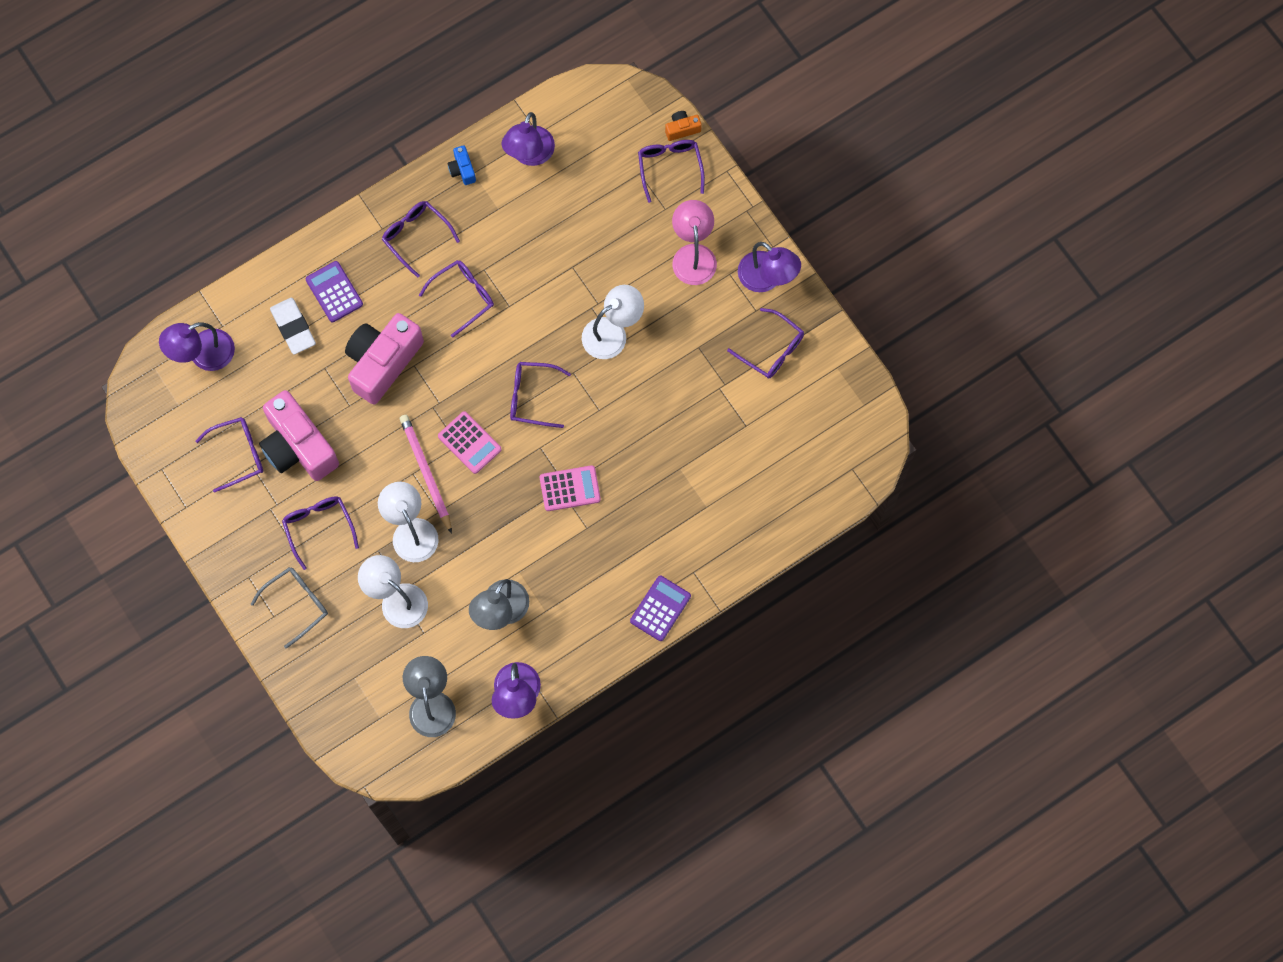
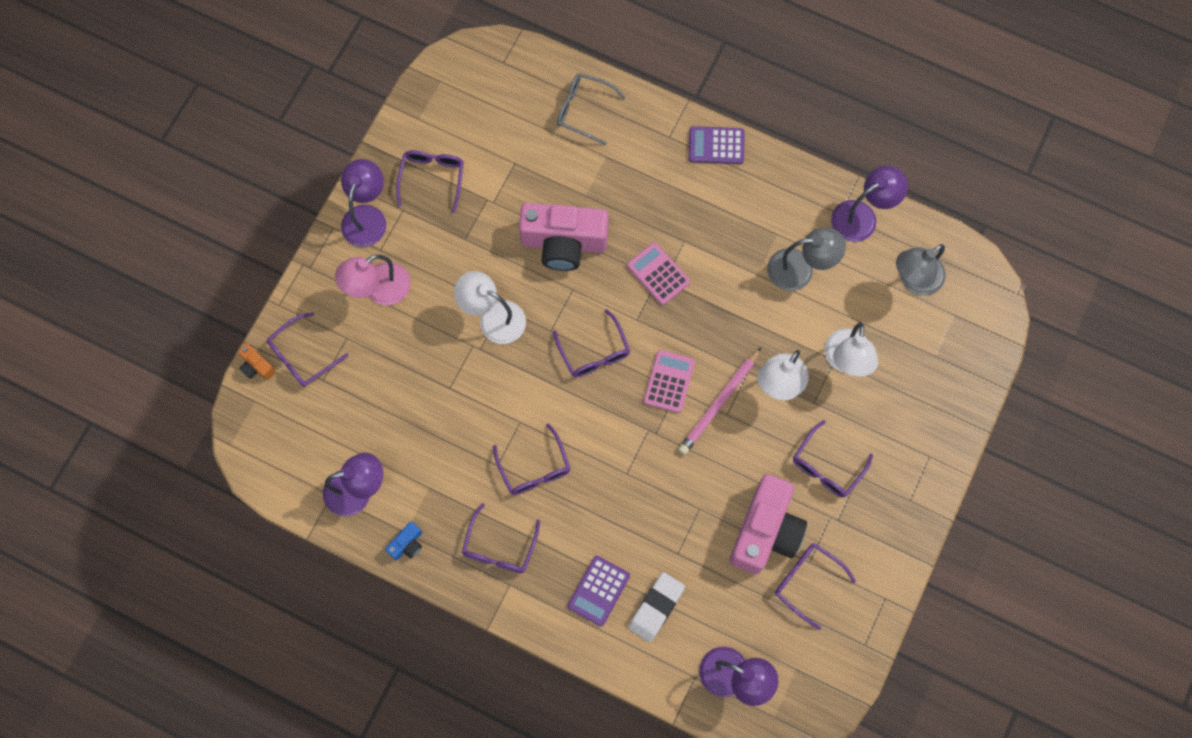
camera: 120 degrees left, 0 degrees up
(297, 604) = (905, 443): grey glasses -> grey glasses (583, 110)
(383, 362) = (640, 503): pink camera -> pink camera (564, 243)
(463, 296) = (534, 468): purple glasses -> purple glasses turned 135 degrees counterclockwise

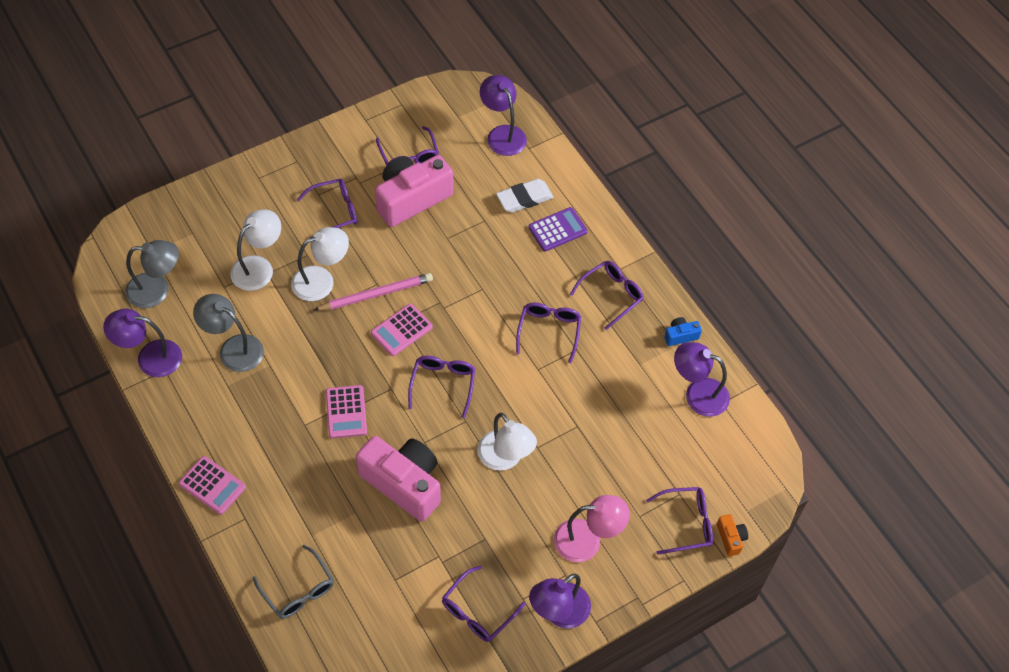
camera: 150 degrees left, 15 degrees down
(716, 145) = (212, 485): purple calculator -> pink calculator

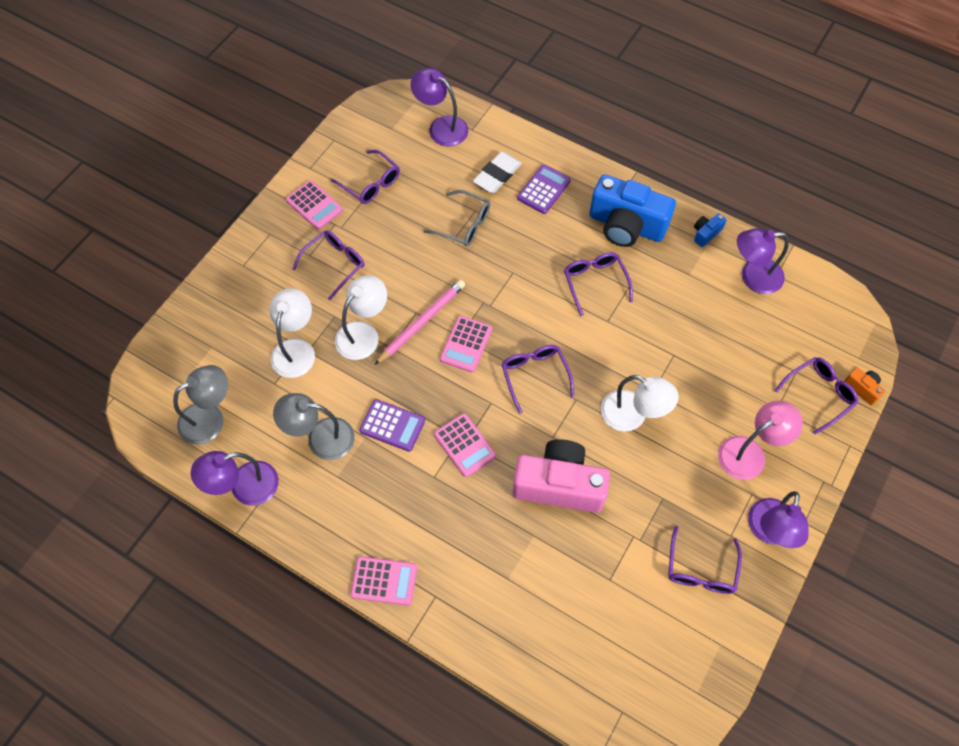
camera: 25 degrees left, 5 degrees up
(297, 367) = (392, 425): none -> purple calculator
(298, 590) = (529, 638): grey glasses -> grey glasses (464, 224)
(349, 154) = (314, 205): none -> pink calculator
(411, 199) = (398, 221): pink camera -> none
(611, 295) = (626, 225): purple glasses -> blue camera

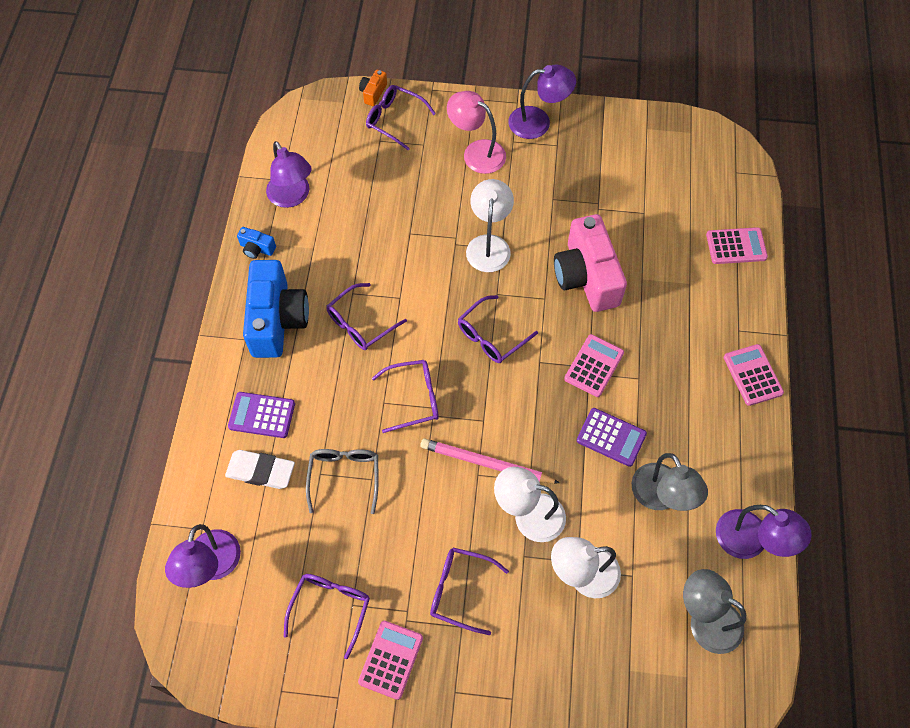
camera: 115 degrees left, 0 degrees up
(392, 425) = (611, 437): purple calculator -> purple calculator turned 120 degrees clockwise
(466, 344) = (489, 410): pink calculator -> pink calculator (736, 246)
(701, 569) = (597, 156): purple glasses -> purple glasses (414, 398)

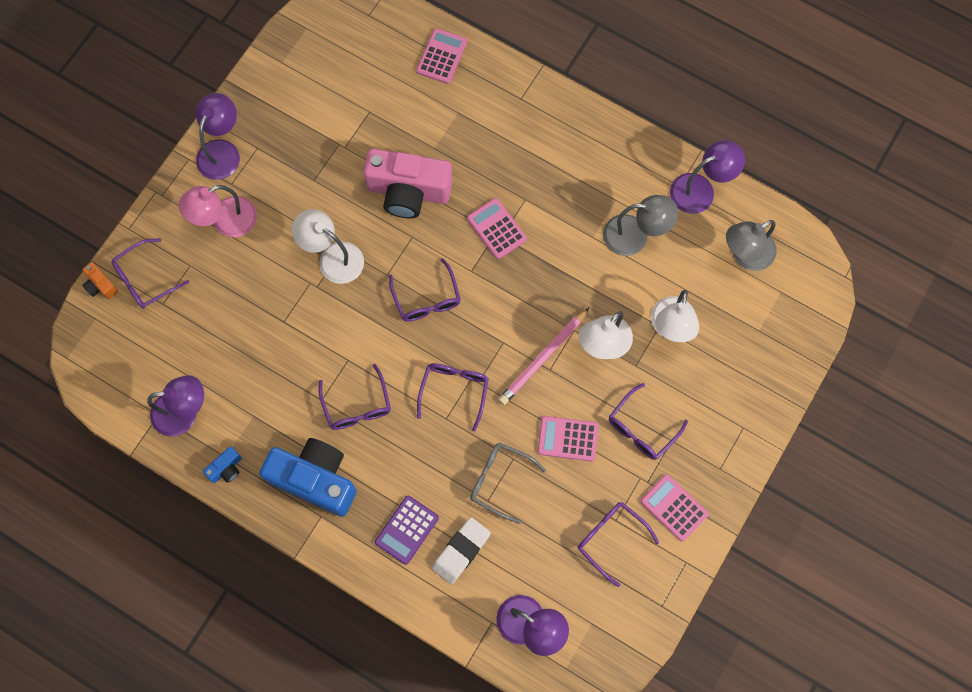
camera: 65 degrees left, 10 degrees up
(611, 437) = (567, 248): purple calculator -> none
(752, 375) = (565, 110): pink calculator -> pink calculator (567, 438)

